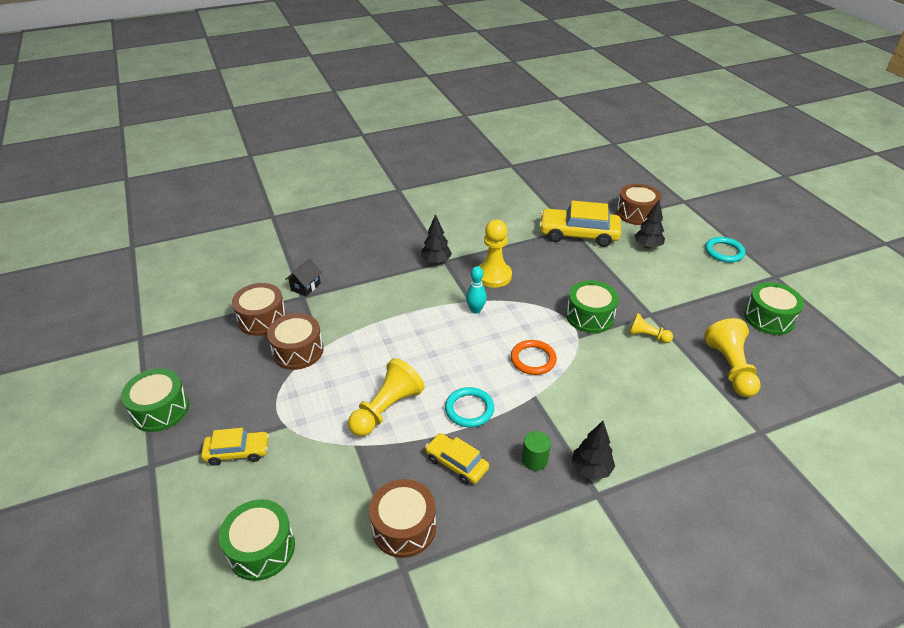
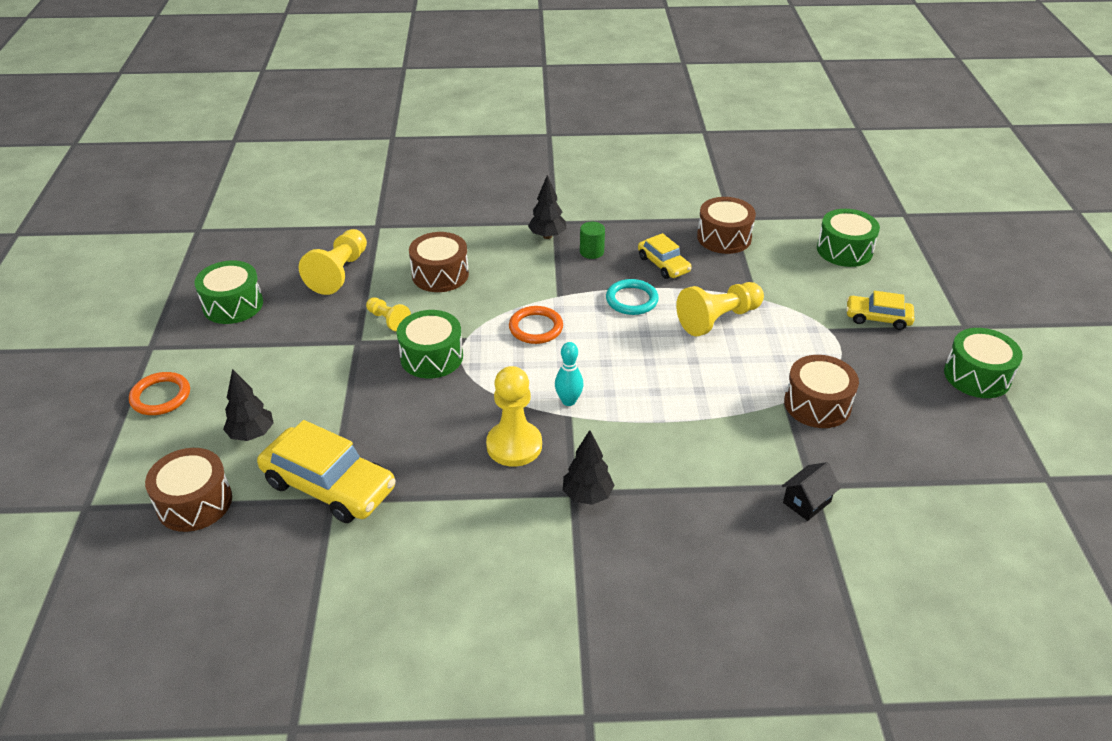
camera: 160 degrees left, 0 degrees up
(262, 319) = (871, 463): brown drum -> brown drum (440, 274)
(724, 252) = (161, 396): turquoise ring -> orange ring

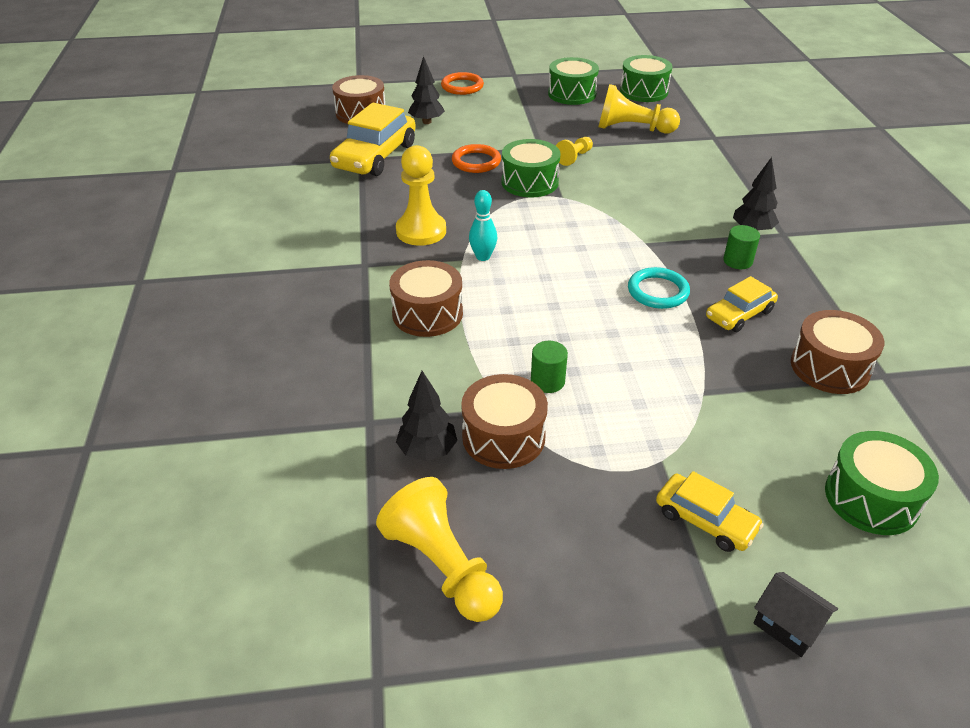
camera: 85 degrees right, 0 degrees up
(440, 274) = (652, 175): brown drum -> brown drum (427, 313)
(536, 328) = (588, 232): orange ring -> orange ring (476, 162)
(587, 495) = (360, 272): black tree -> black tree (427, 451)
(718, 319) = (645, 358): yellow pawn -> yellow pawn (443, 566)
(750, 374) = (547, 381): none -> green cylinder
(806, 502) = (345, 416): black house -> black house (787, 625)
(878, 318) = (705, 520): yellow car -> yellow car turned 120 degrees clockwise
(977, 376) = (597, 631): green drum -> green drum (644, 91)

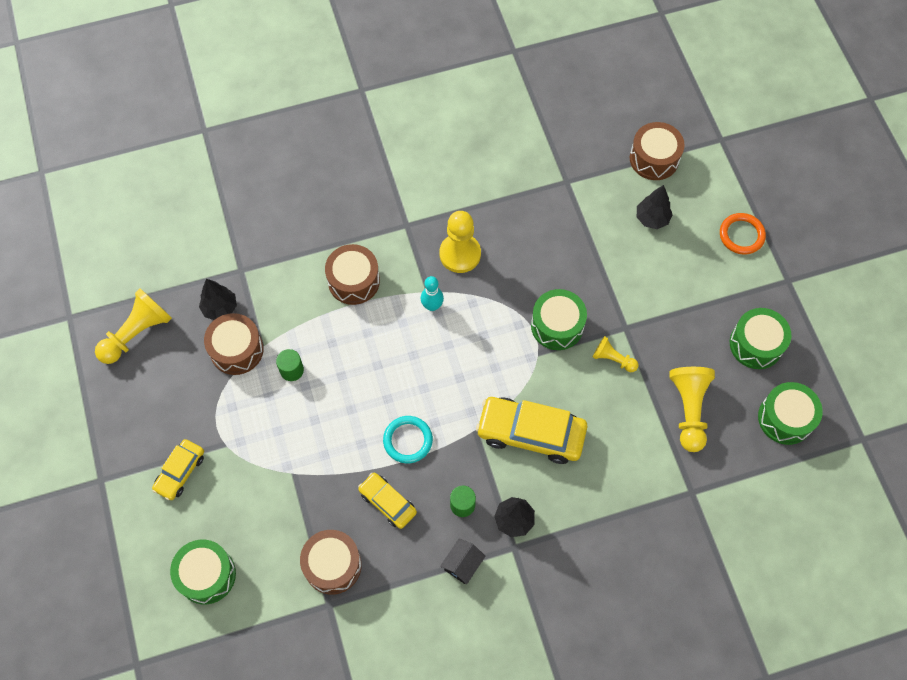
camera: 80 degrees right, 25 degrees up
(375, 156) = (573, 191): yellow car -> yellow car (531, 433)
(476, 162) = (584, 275): orange ring -> none
(787, 625) = (111, 514): black house -> black house (462, 564)

